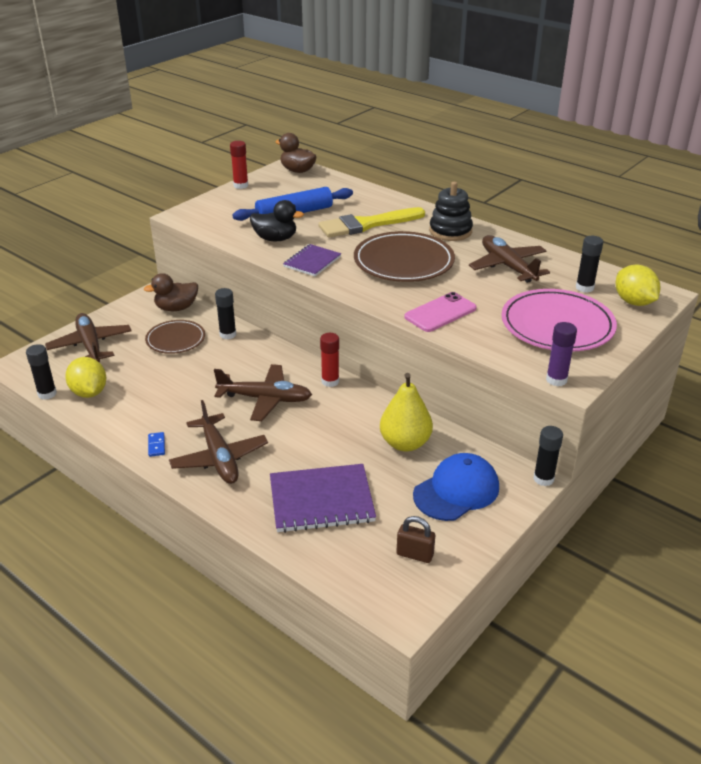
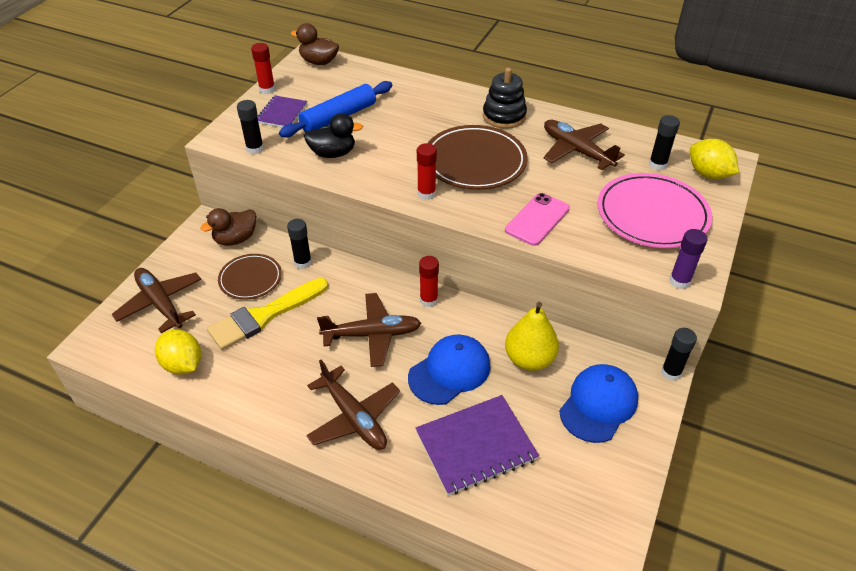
camera: 15 degrees left, 10 degrees up
(47, 394) = (136, 376): black glue stick -> black glue stick (255, 149)
(156, 445) = (282, 416): blue domino -> none
(312, 262) = (383, 177): purple notebook -> purple notebook (281, 113)
(324, 439) = (449, 371): none -> blue cap
(345, 279) = (426, 194): none -> red glue stick
(366, 224) = (418, 120): yellow brush -> yellow brush (264, 316)
(415, 554) = (589, 489): brown padlock -> none

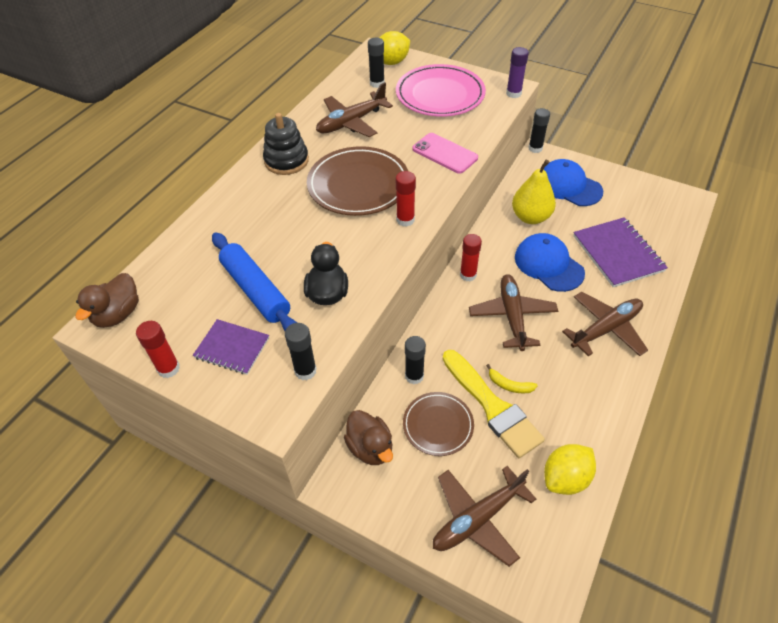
camera: 85 degrees left, 5 degrees up
(287, 329) = (509, 385): none -> yellow banana

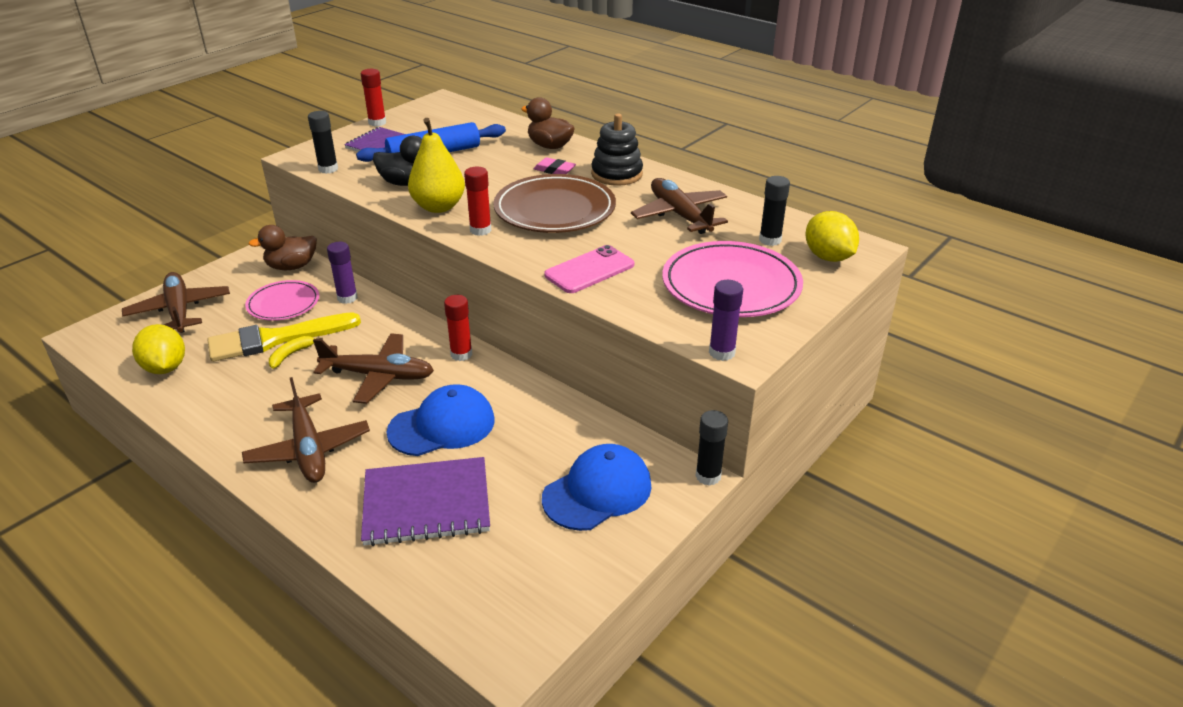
camera: 100 degrees right, 15 degrees down
(118, 314) = (447, 106): brown duck -> brown duck (550, 146)
(283, 198) = (554, 170): none -> pink eraser
(414, 376) = (347, 298): black glue stick -> purple glue stick
(438, 425) = (283, 304): brown plate -> pink plate
(530, 217) = (541, 431): yellow pear -> yellow pear (438, 207)

